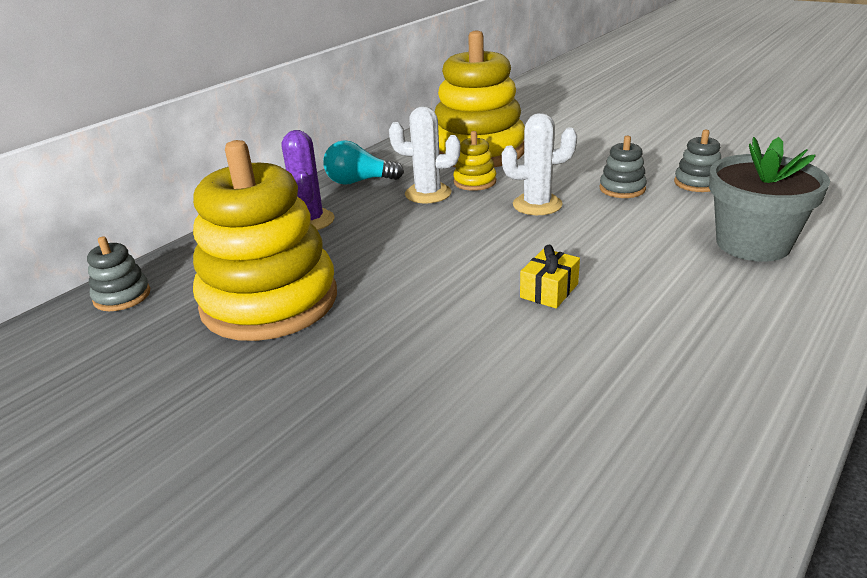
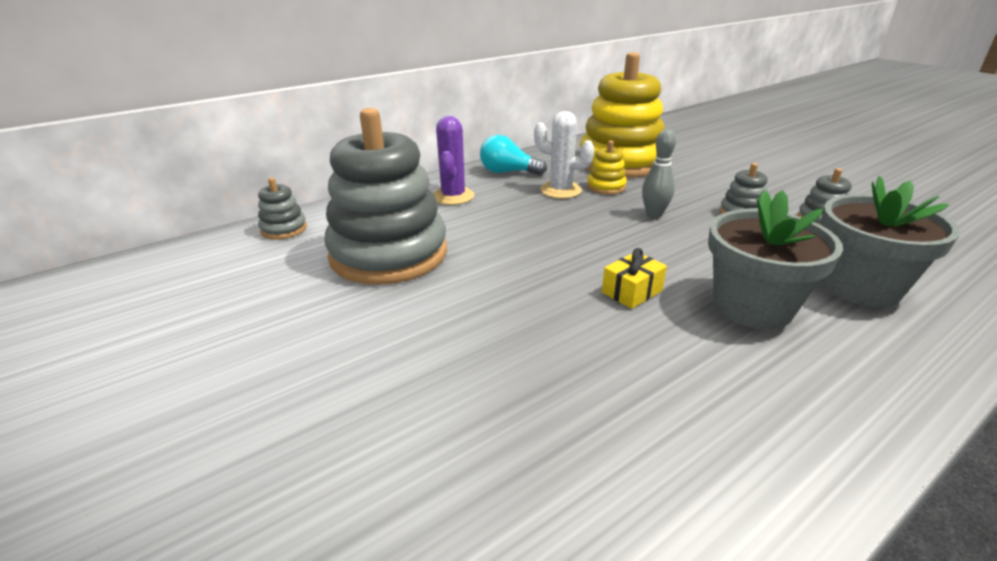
camera: 15 degrees right, 0 degrees up
(269, 301) = (389, 254): yellow stacking toy -> grey stacking toy
(537, 205) = (654, 215): white cactus -> grey bowling pin
(667, 282) = (752, 306): none -> grey flower pot

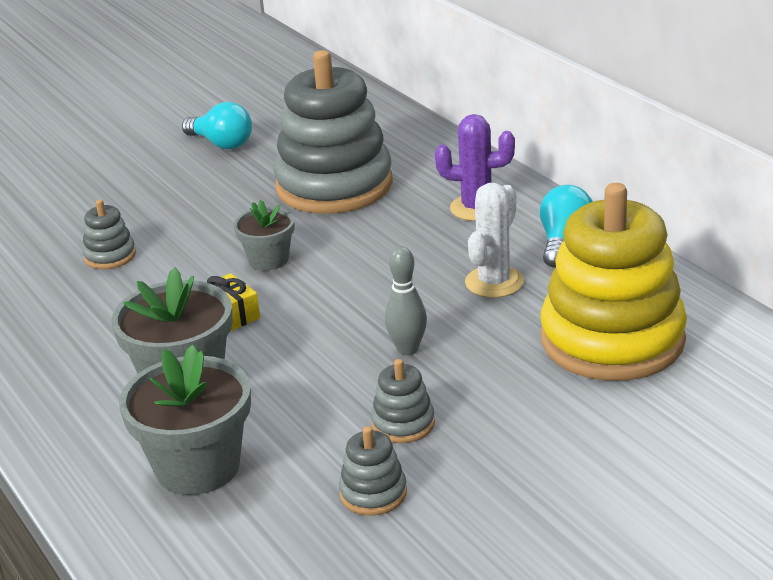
camera: 95 degrees right, 0 degrees up
(233, 335) = (221, 144): none -> turquoise light bulb
(284, 229) = (397, 128): grey stacking toy -> grey stacking toy (110, 256)
(528, 279) = (268, 259): none -> grey flower pot
(606, 187) = (506, 319): yellow stacking toy -> none

